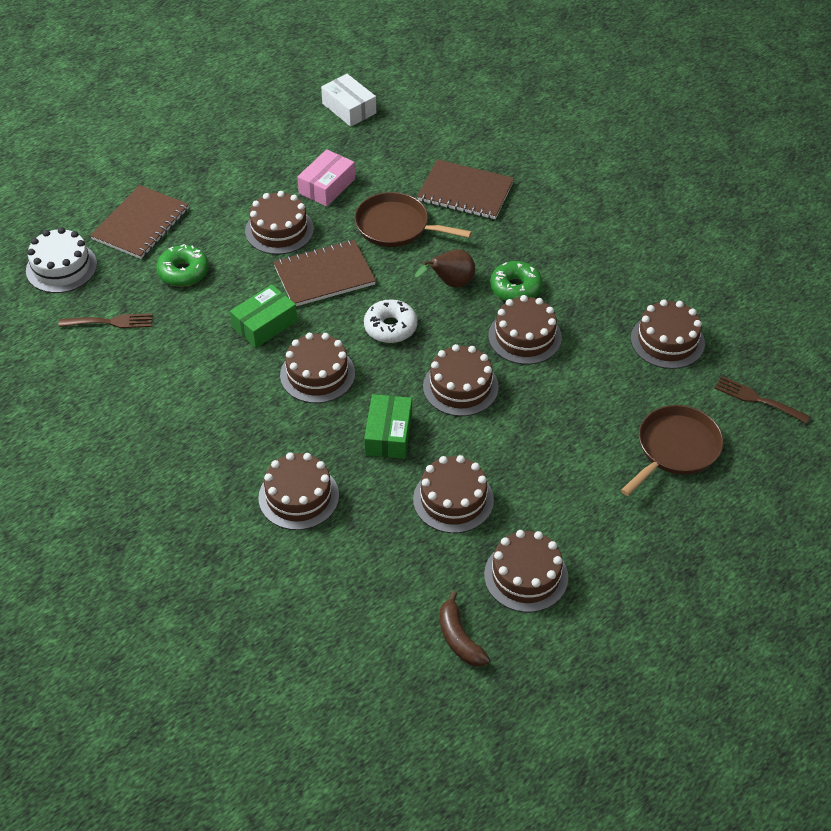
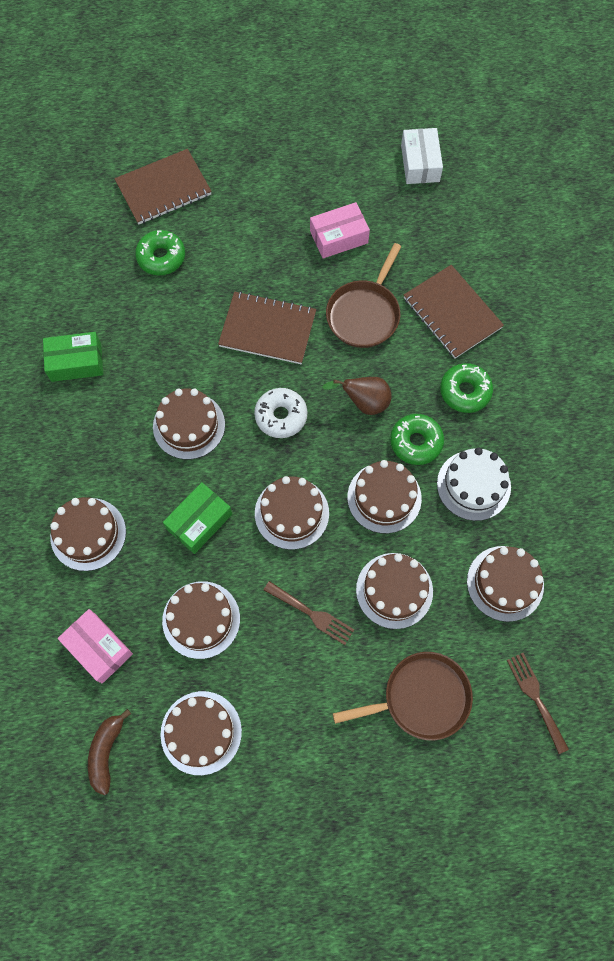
camera: 35 degrees right, 20 degrees up
(61, 267) = (75, 197): white cake -> white cake (473, 485)
(110, 322) = (73, 273): brown fork -> brown fork (312, 614)
(264, 324) = (185, 349): green box -> green box (76, 362)
(279, 230) = (266, 260): brown cake -> brown cake (394, 590)
(383, 570) = (98, 648): none -> pink box
(396, 226) = (364, 314): brown pan -> brown pan turned 120 degrees counterclockwise
(523, 236) = (465, 391): none -> green donut

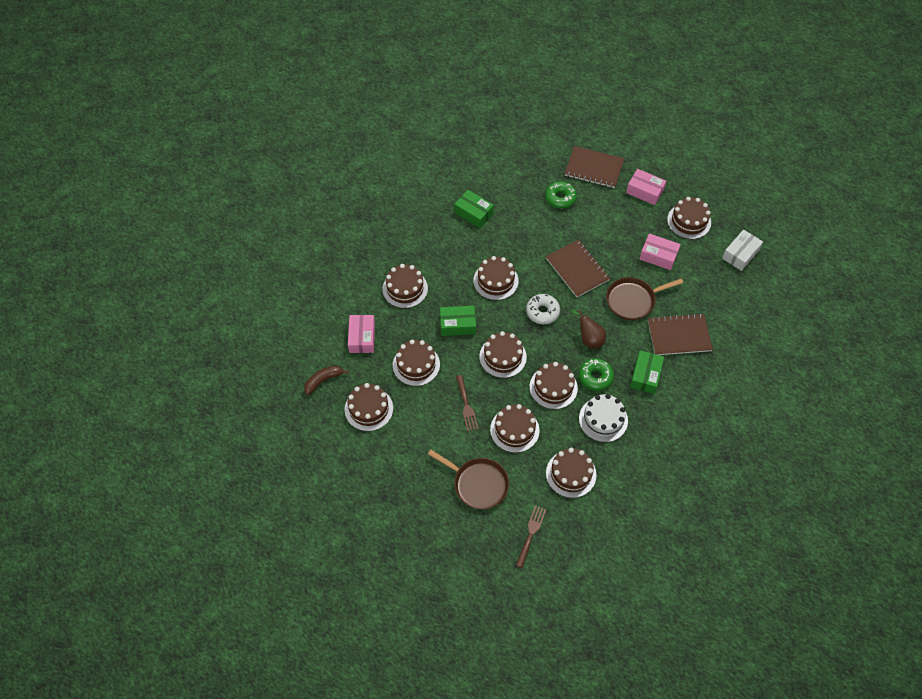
camera: 45 degrees right, 10 degrees down
(248, 171) = (645, 191): none -> pink box
(330, 168) = (689, 221): none -> brown cake
(452, 313) = (679, 336): brown notebook -> brown notebook turned 75 degrees clockwise
(465, 391) = (645, 375): green donut -> green box

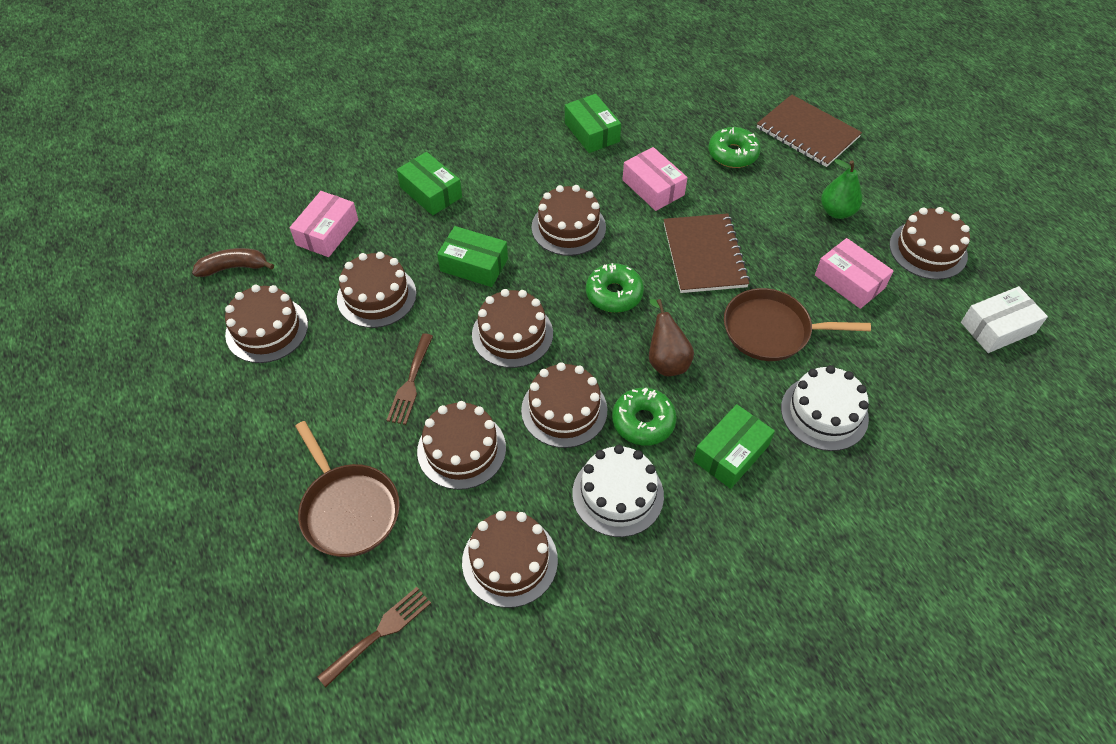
camera: 25 degrees right, 5 degrees down
(405, 288) = (431, 192): brown cake -> green box
(542, 312) = (614, 294): white donut -> green donut
(633, 215) = (837, 211): none -> green pear
(645, 191) = (873, 186): pink box -> pink box (653, 187)
(679, 336) = (824, 413): brown notebook -> white cake

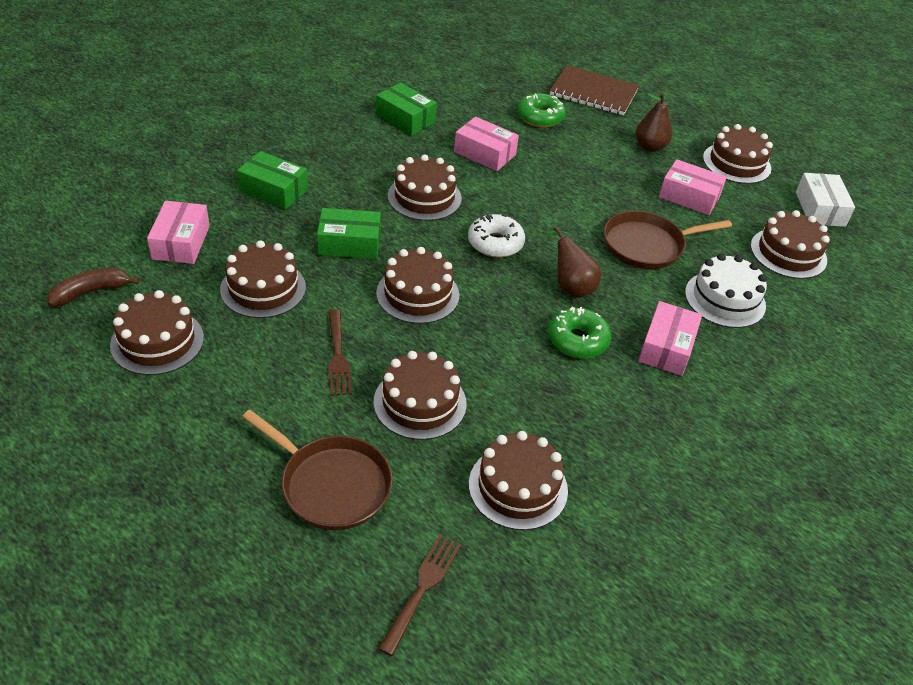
camera: 25 degrees left, 10 degrees down
(564, 410) = (500, 347): brown cake -> brown cake (788, 253)
(614, 294) = (495, 243): green donut -> white donut
(618, 494) = (587, 405): white cake -> none
(704, 255) = (558, 198): brown notebook -> none
(731, 453) = (667, 348): green box -> pink box
(837, 211) = (650, 147): green pear -> brown pear
(997, 327) = (820, 209): white box -> white box turned 45 degrees counterclockwise

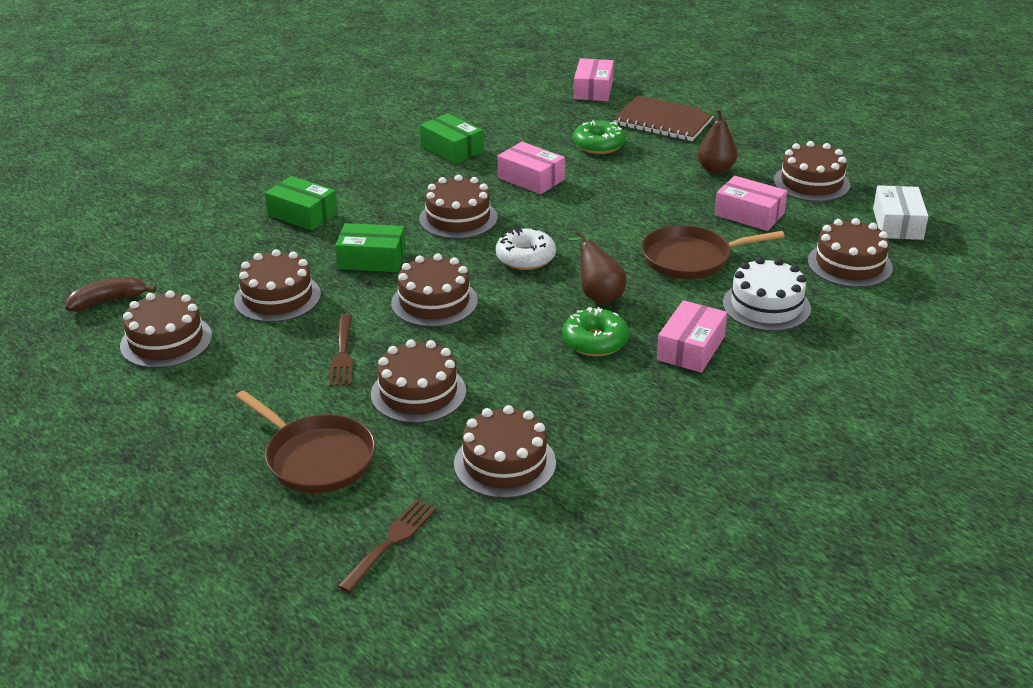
camera: 10 degrees right, 10 degrees down
(181, 242) = (202, 259): pink box -> pink box (593, 90)

